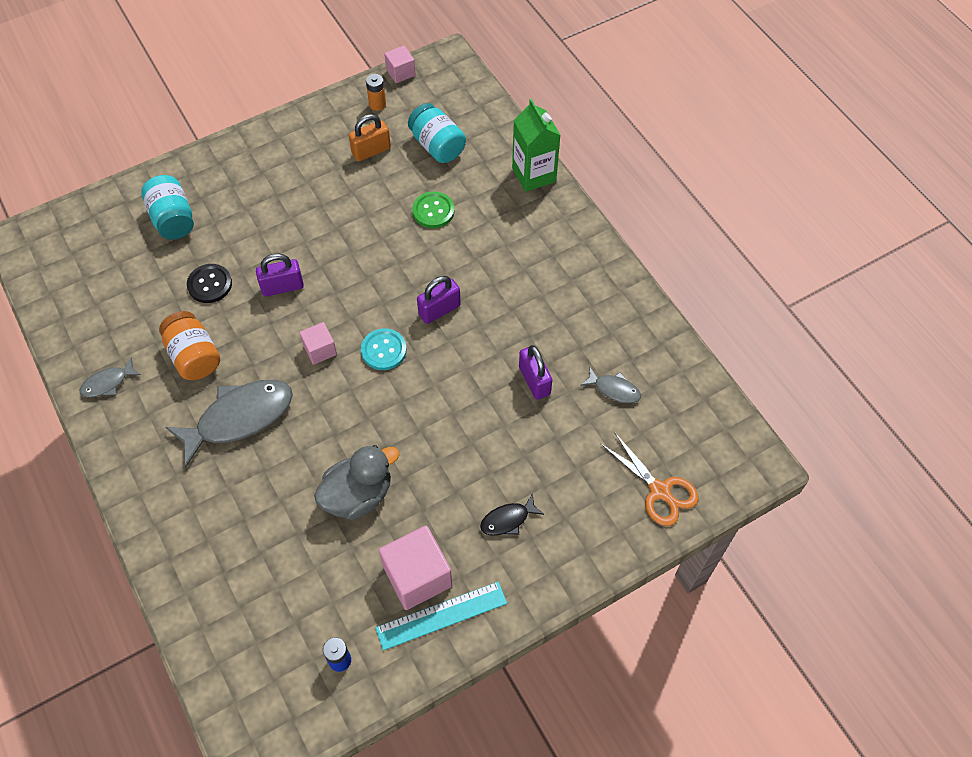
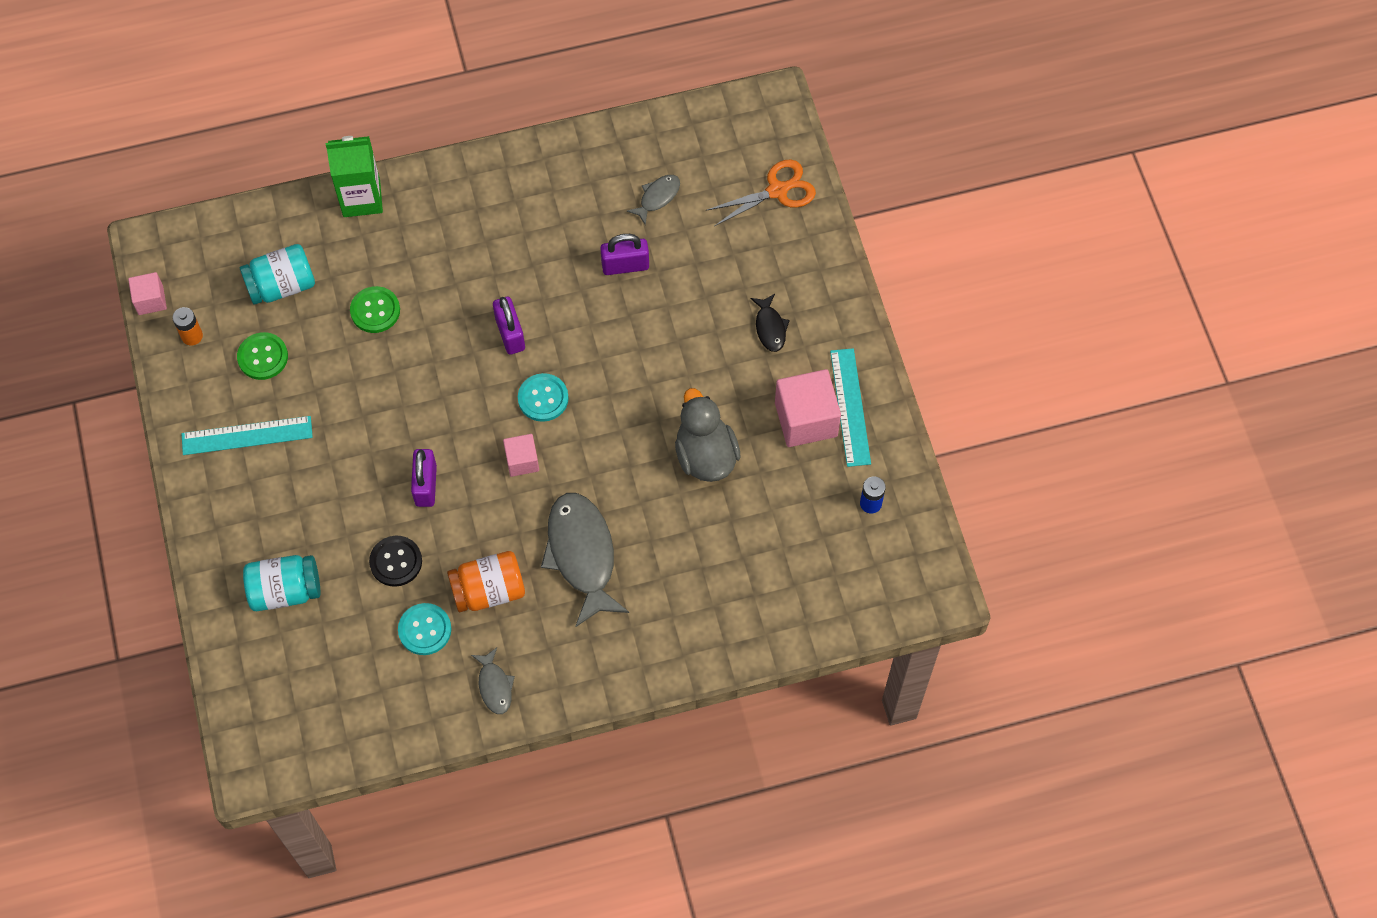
camera: 75 degrees left, 5 degrees up
(152, 320) = (425, 630): none -> turquoise button
(301, 160) = (247, 435): none -> turquoise ruler
(371, 151) = (263, 357): orange padlock -> green button

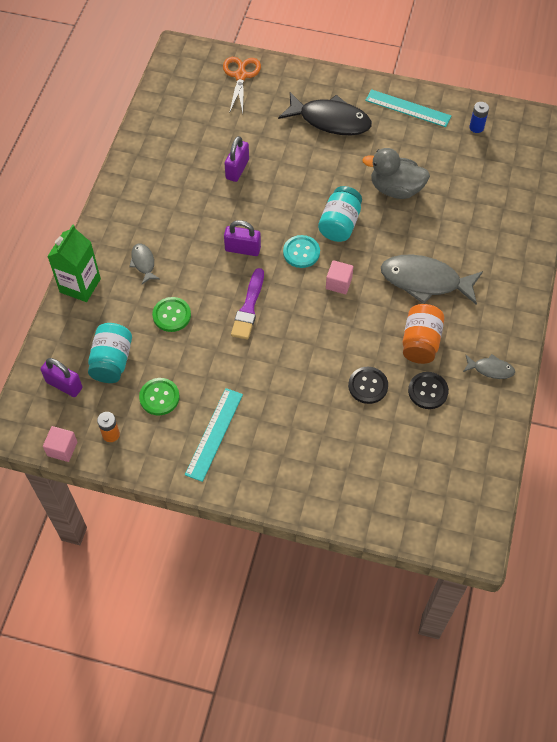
camera: 60 degrees left, 5 degrees down
(285, 590) = (349, 462): turquoise jar -> turquoise jar (339, 224)
(425, 630) = (428, 391): turquoise button -> black button
(426, 485) = (322, 344): purple padlock -> purple padlock (64, 385)
(431, 383) = (249, 307): none -> purple brush
(657, 197) = (201, 132): grey fish -> grey fish (143, 263)
(770, 327) = (330, 120): black fish -> black fish, size x2.07
(806, 419) = (402, 131): pink cube -> none

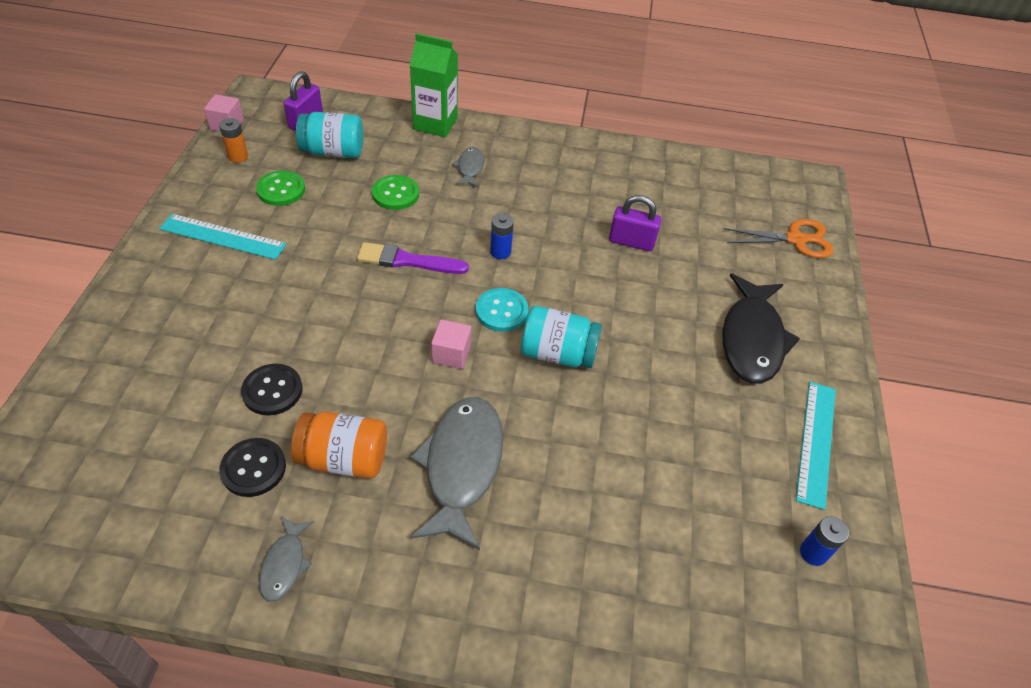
camera: 80 degrees right, 10 degrees down
(143, 263) = (470, 168): grey fish -> grey fish turned 60 degrees counterclockwise
(242, 249) = (500, 252): purple padlock -> blue battery
(395, 189) = (640, 425): grey duck -> none

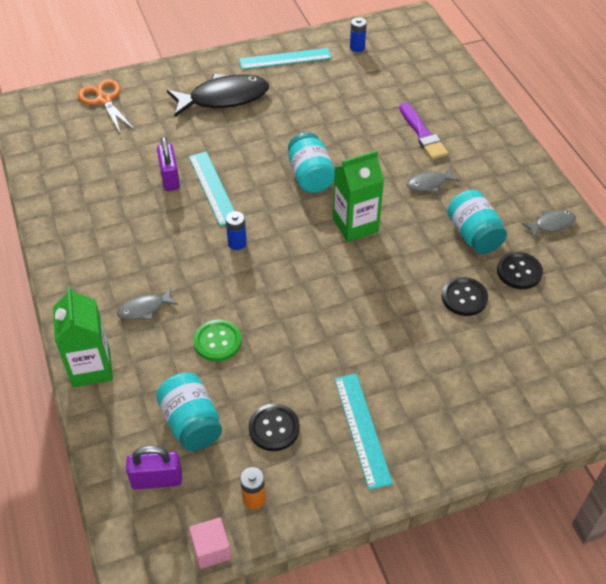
camera: 115 degrees left, 0 degrees up
(281, 190) = (274, 428): green button -> black button
(344, 458) = (473, 235): orange jar -> turquoise jar
(407, 261) = (290, 291): purple brush -> purple brush (422, 134)
(451, 354) = (355, 225): pink cube -> green carton
(461, 466) = (429, 184): grey fish -> grey fish, size x0.48
(501, 311) = (296, 217): turquoise button -> none
(594, 266) = (212, 188): none -> turquoise ruler

